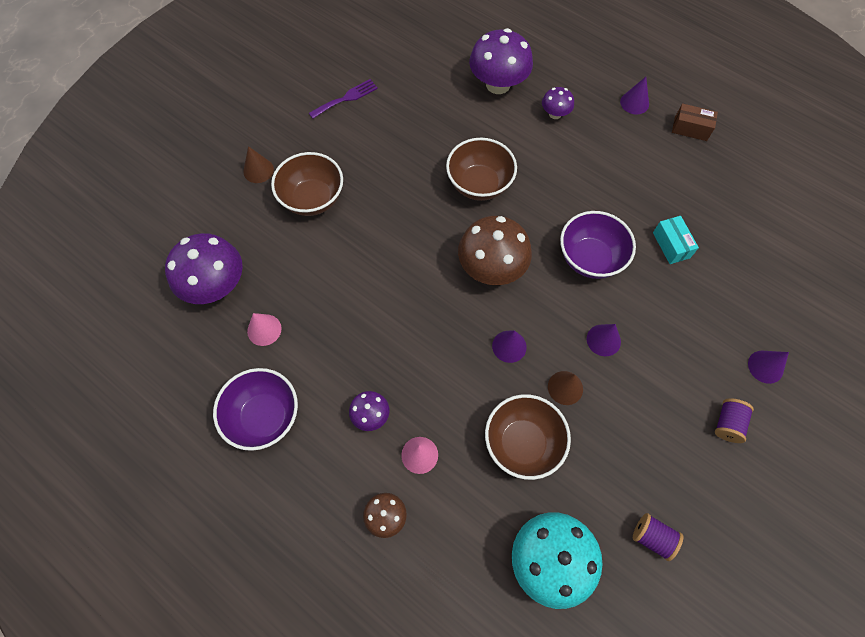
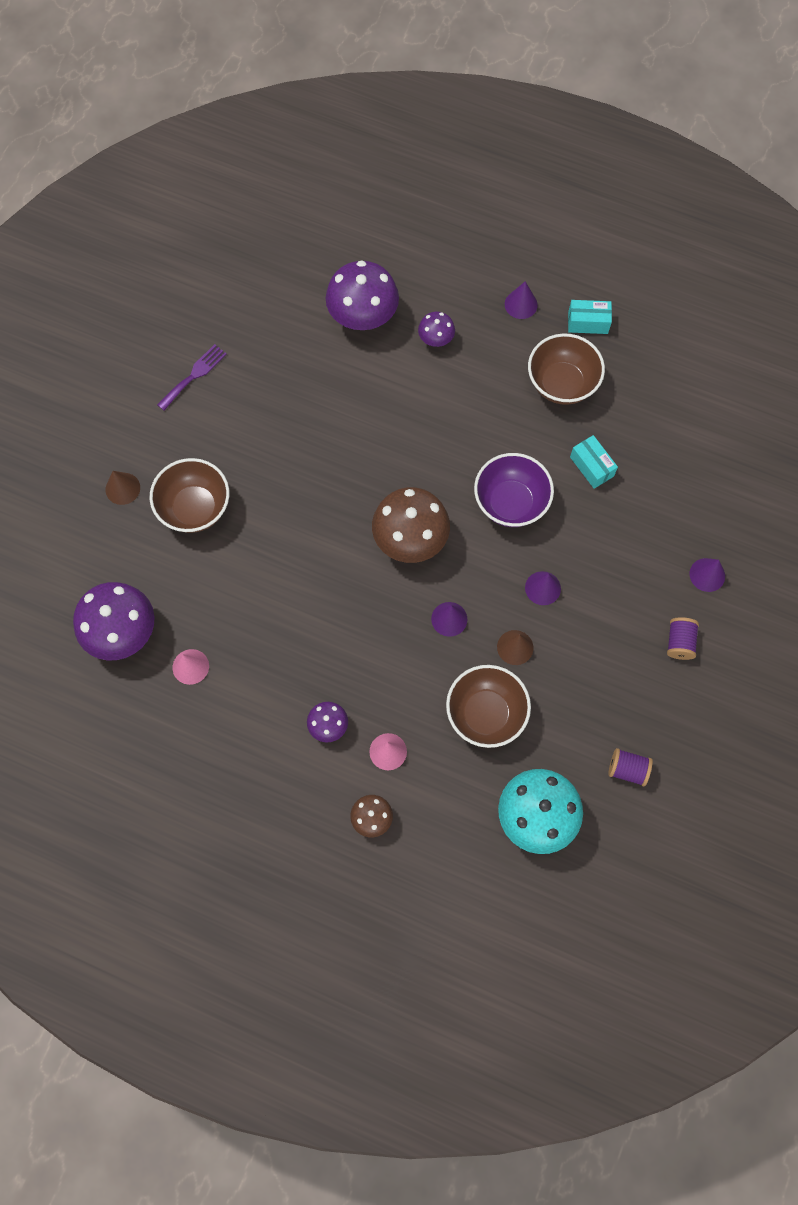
camera: 15 degrees left, 5 degrees up
(264, 417) = (221, 755): purple bowl -> none
(479, 184) = (373, 446): brown bowl -> brown bowl (561, 384)
(690, 129) = (588, 322): brown box -> turquoise box

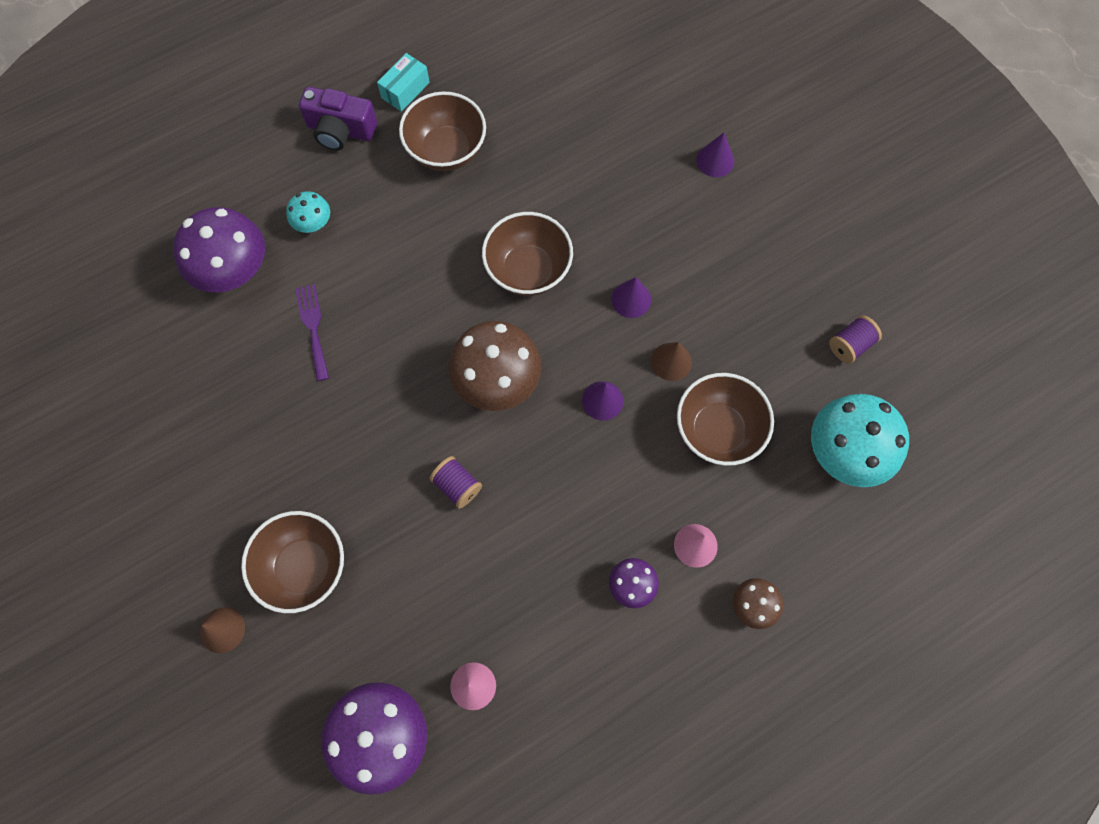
camera: 55 degrees left, 0 degrees up
(194, 375) = (157, 472): purple fork -> purple fork (313, 327)
(436, 339) = (313, 223): purple mushroom -> turquoise mushroom
(510, 502) = (528, 270): purple bowl -> brown bowl
(521, 304) = (340, 130): purple cone -> purple camera
(591, 466) = (545, 181): turquoise box -> none
(679, 642) = (761, 224): purple spool -> purple spool (457, 486)

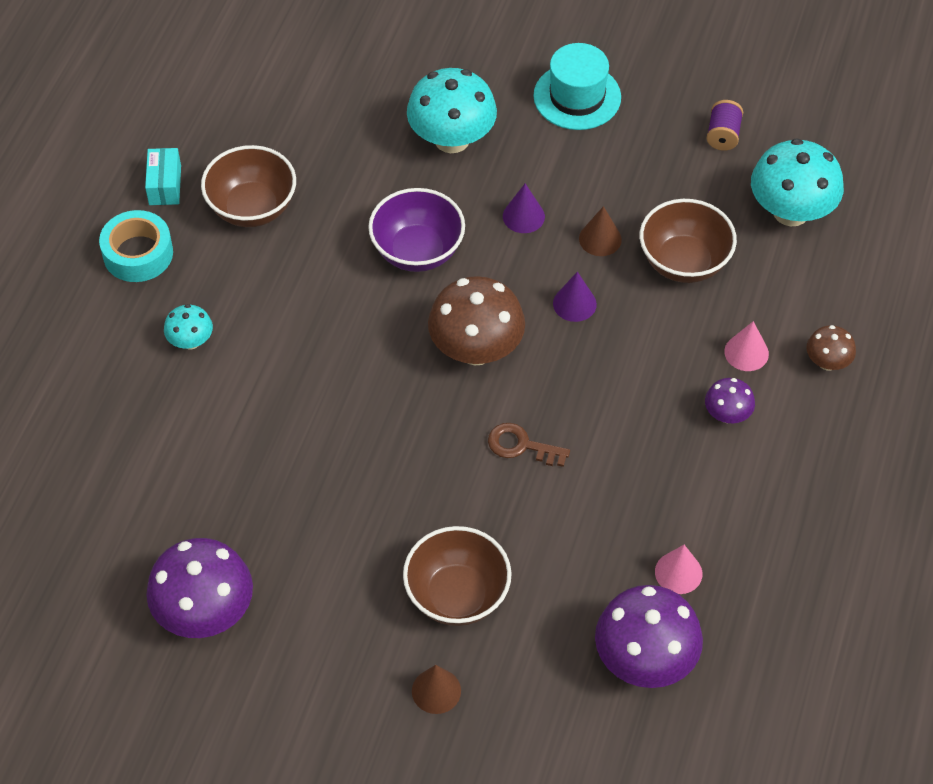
camera: 40 degrees left, 15 degrees down
(234, 271) = (156, 425): purple mushroom -> purple mushroom (205, 612)
(313, 327) = (276, 419): purple fork -> none
(340, 130) = (138, 254): purple camera -> turquoise tape
(457, 486) = (521, 446): purple spool -> brown key
(528, 270) = (417, 251): brown bowl -> purple bowl
(636, 197) = (452, 139): none -> turquoise mushroom
(715, 160) = (489, 71): purple cone -> none
(763, 229) = (577, 96): none -> turquoise hat

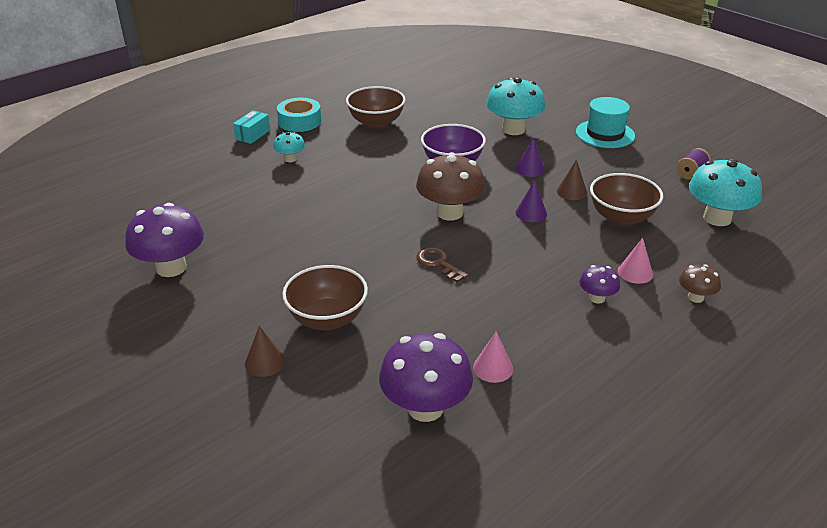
camera: 30 degrees right, 20 degrees down
(165, 185) = (340, 103): turquoise box -> turquoise box (252, 135)

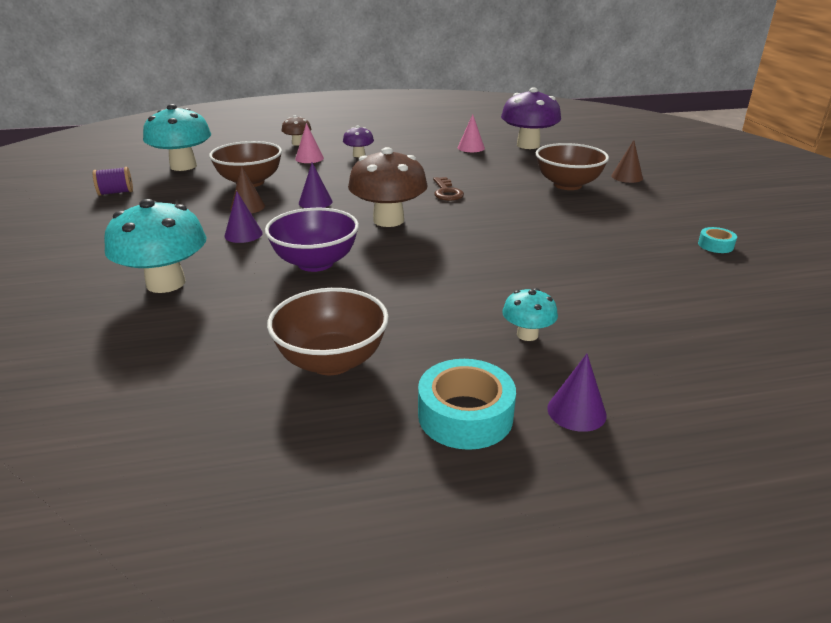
camera: 150 degrees left, 5 degrees down
(171, 268) = (715, 245): purple mushroom -> turquoise tape
(252, 135) = (576, 411): turquoise box -> purple cone
(605, 134) = (86, 245): turquoise hat -> none

